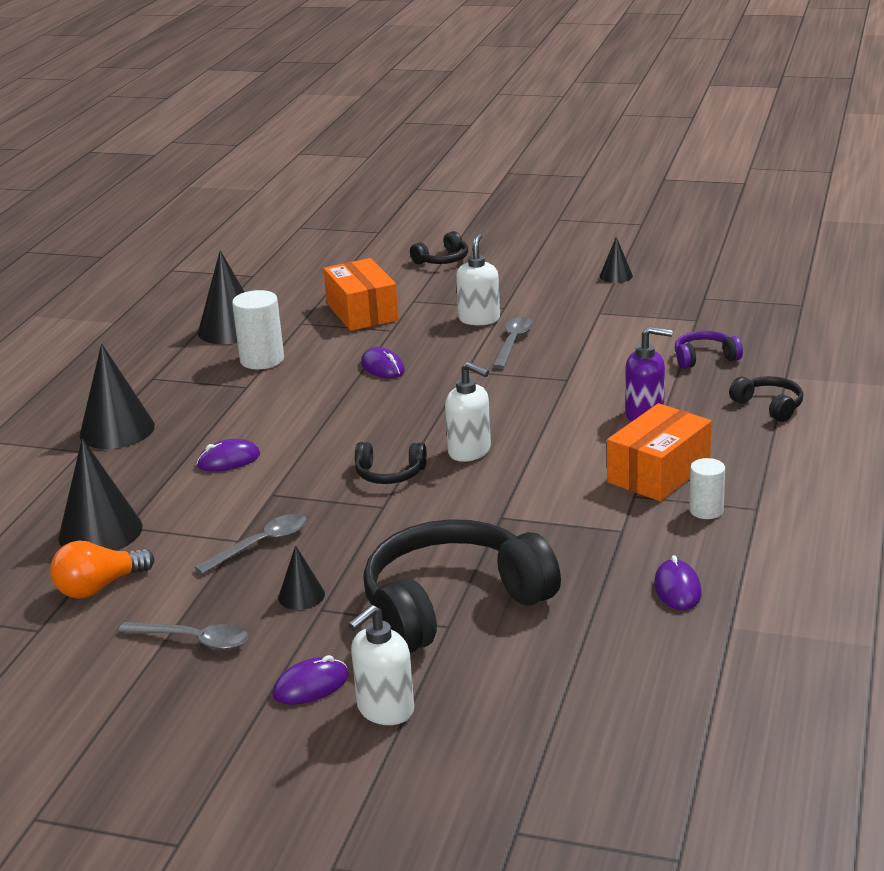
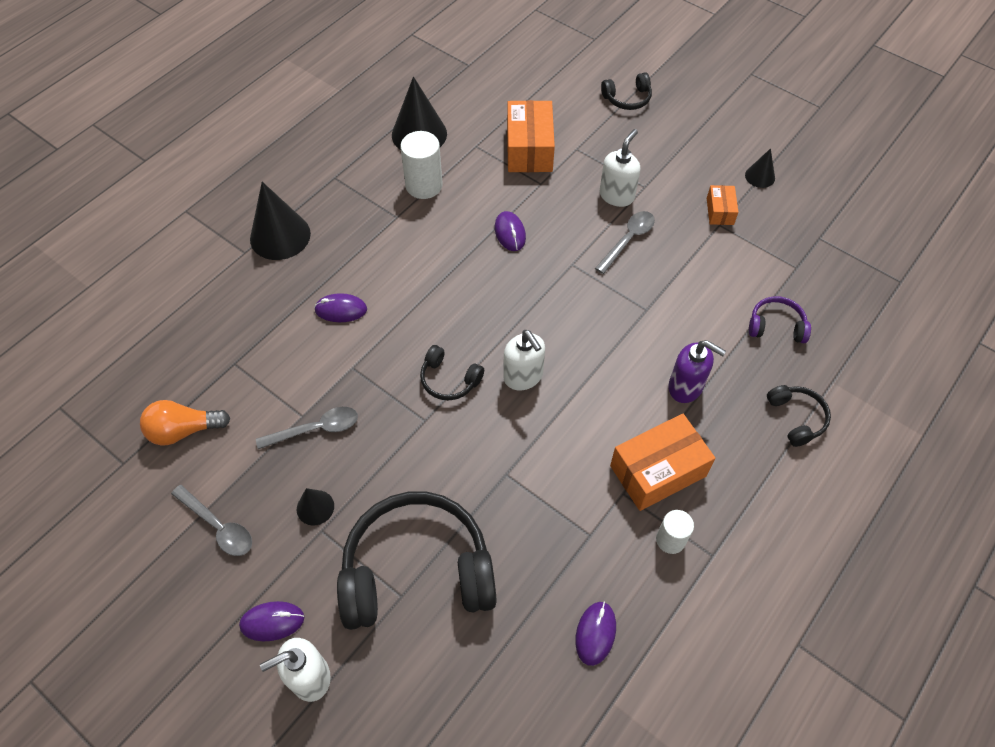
camera: 20 degrees right, 30 degrees up
(100, 532) = (213, 362): black cone -> none
(593, 305) = (720, 211): none -> orange box

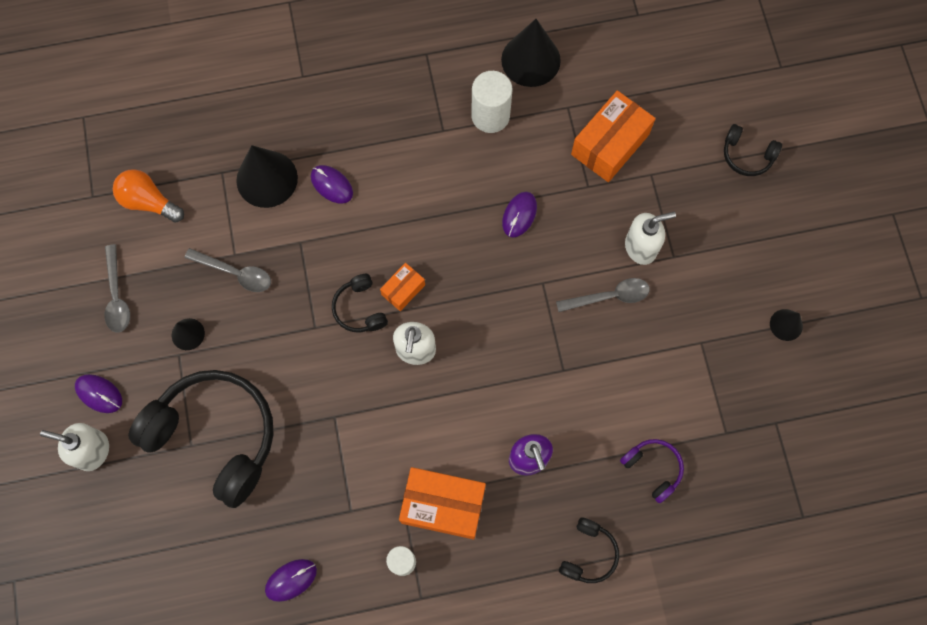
camera: 40 degrees right, 15 degrees up
(280, 236) = (340, 81): black cone -> black cone (267, 179)
(720, 211) = (714, 330): orange box -> orange box (403, 290)

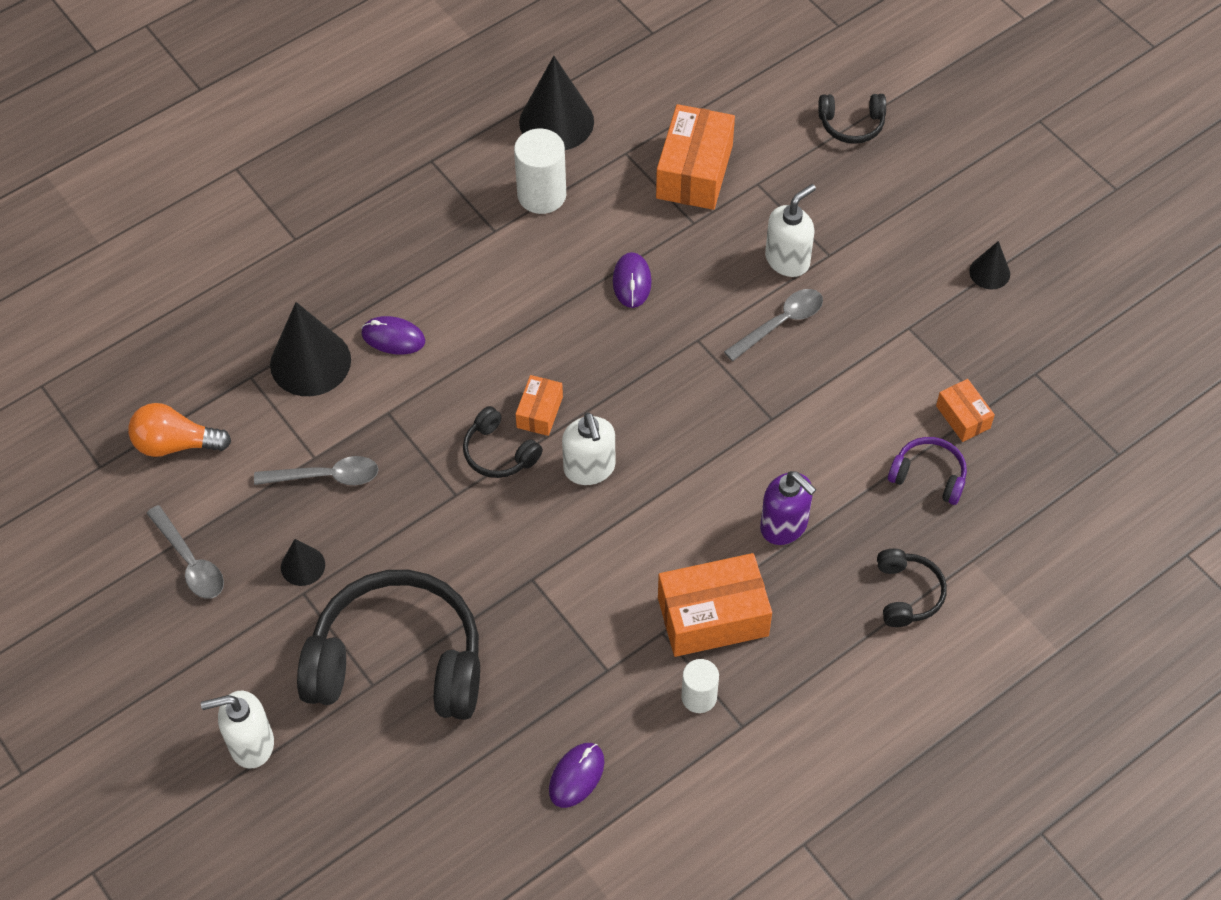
camera: 25 degrees left, 15 degrees down
(99, 394) = (225, 678): purple mouse -> none
(703, 433) = (963, 417): none -> orange box

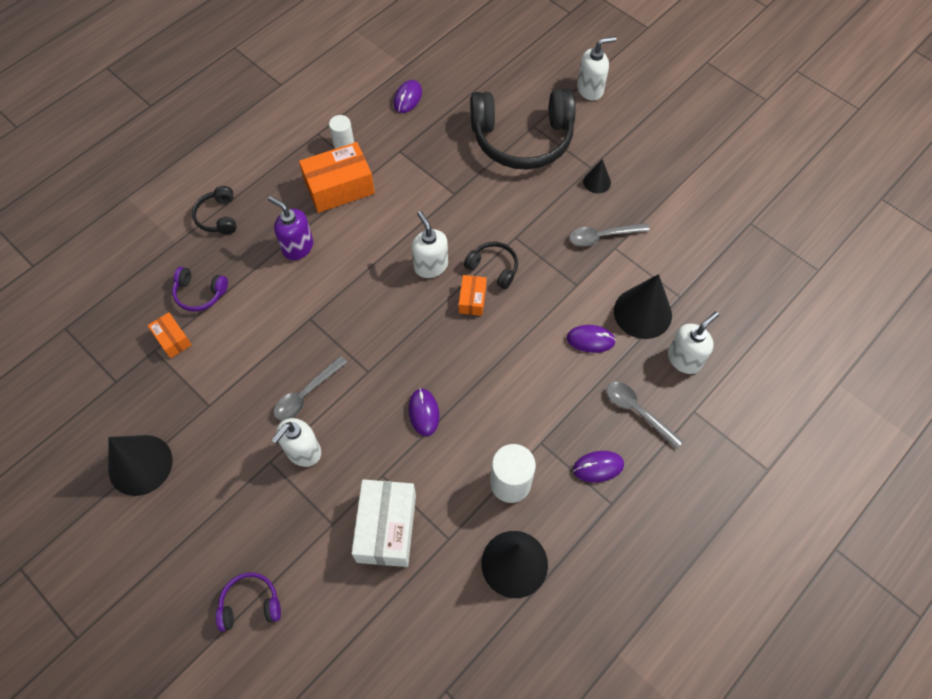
camera: 170 degrees right, 5 degrees up
(175, 444) = (709, 243): orange light bulb -> none
(190, 562) = (666, 175): grey spoon -> grey spoon (637, 411)
(279, 298) = (684, 359): none -> white soap dispenser
(433, 197) = (598, 467): none -> purple mouse
(694, 171) = (386, 528): orange box -> white box
(851, 124) = (250, 604): black headphones -> purple headphones
(989, 272) = (140, 465): black cone -> black cone, size x1.93

